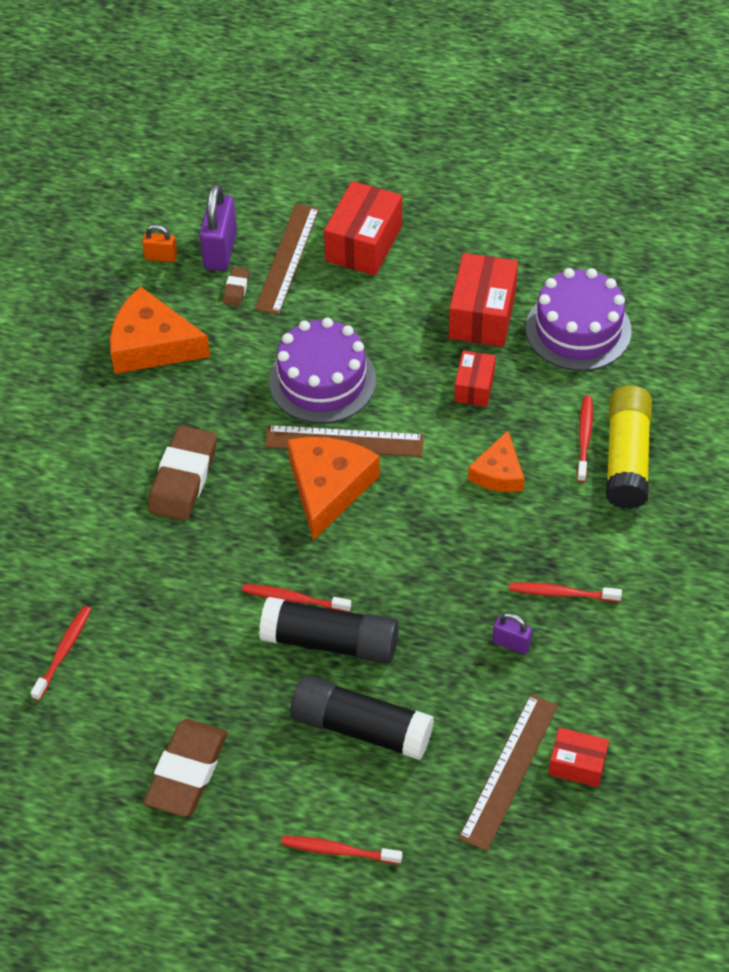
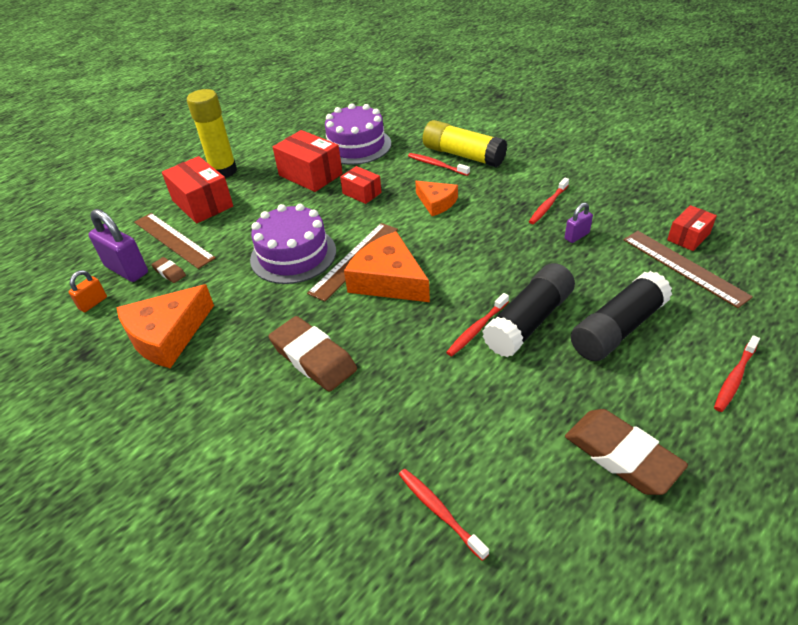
camera: 60 degrees left, 10 degrees down
(438, 224) = (223, 171): none -> yellow glue stick

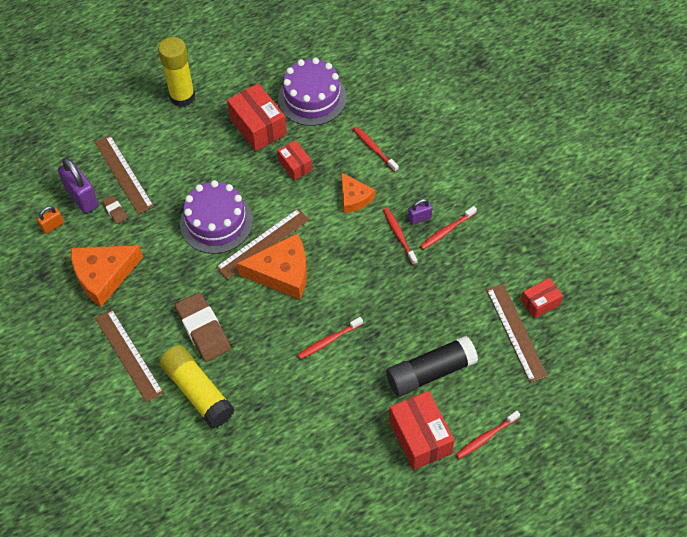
camera: 15 degrees right, 15 degrees up
(202, 203) = (155, 136): red box -> red box (420, 437)
(220, 411) = (129, 355): none -> brown ruler
(388, 280) = (282, 273): orange cheese -> orange cheese turned 120 degrees clockwise
(439, 512) = (246, 468): red toothbrush -> red toothbrush (399, 236)
(463, 155) = (404, 143): yellow glue stick -> yellow glue stick (198, 391)
(529, 321) = (370, 345): black glue stick -> none
(576, 236) = (451, 273): purple padlock -> purple padlock (419, 218)
(621, 455) = (375, 468): brown eraser -> none

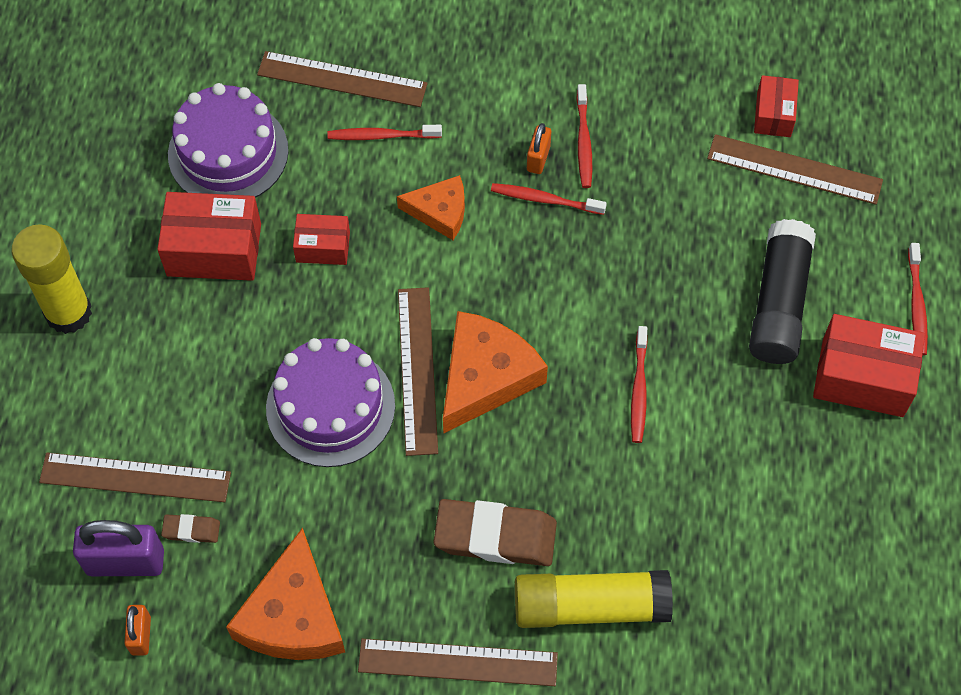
camera: 55 degrees left, 5 degrees up
(390, 113) = (342, 79): none -> brown ruler
(419, 218) = (538, 158): purple padlock -> orange padlock

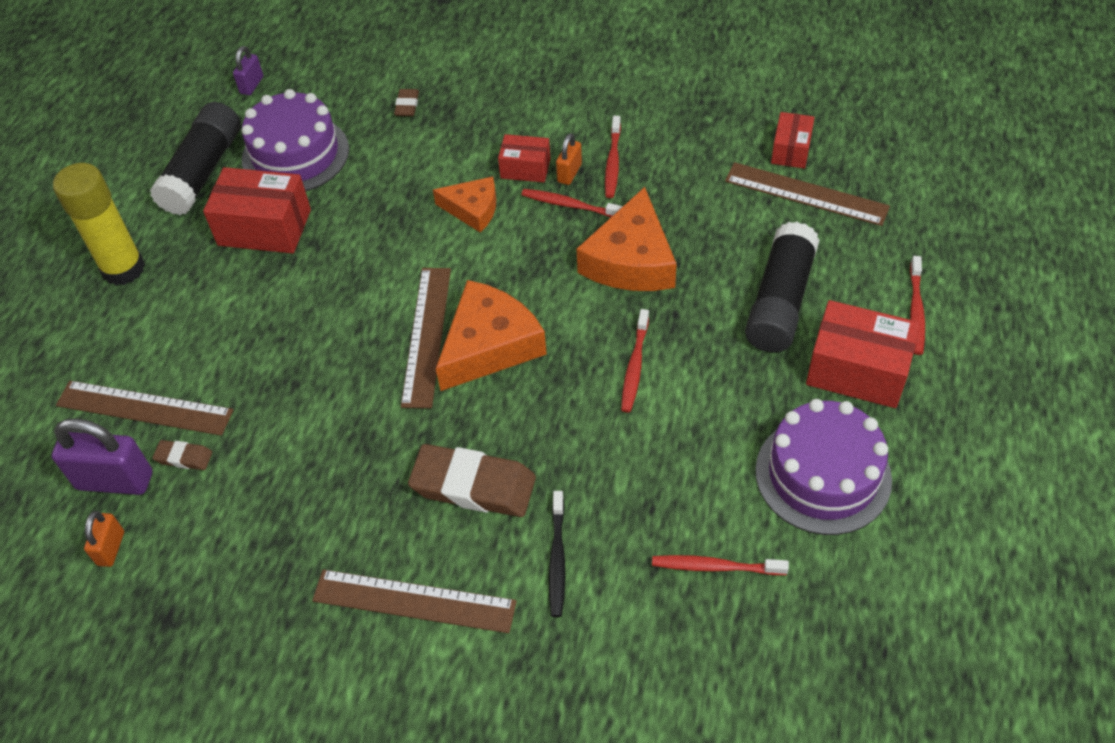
camera: 10 degrees right, 10 degrees down
(127, 181) = (203, 171): none -> black glue stick
(156, 60) = (251, 85): none -> purple padlock
(293, 615) = (261, 542): orange cheese -> orange cheese (631, 260)
(323, 247) = (361, 231): red box -> red box (525, 168)
(330, 407) = (339, 361): purple cake -> purple cake (823, 475)
(342, 79) = (407, 105): brown ruler -> brown eraser
(382, 136) = (433, 149): red toothbrush -> red toothbrush (716, 567)
(590, 606) = (557, 558): yellow glue stick -> black toothbrush

